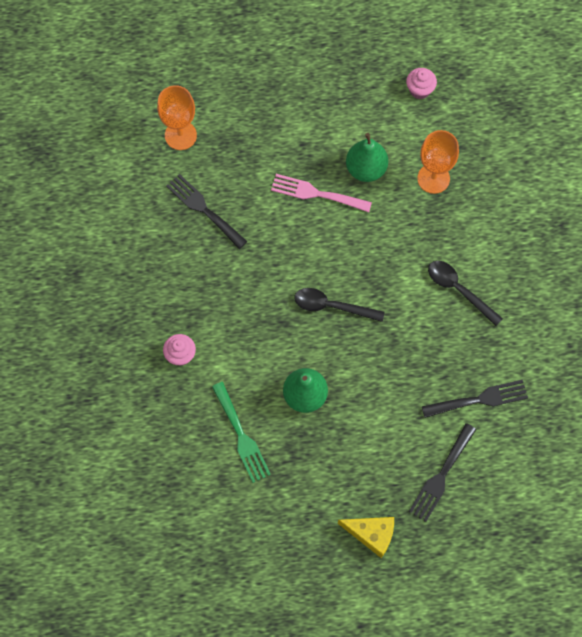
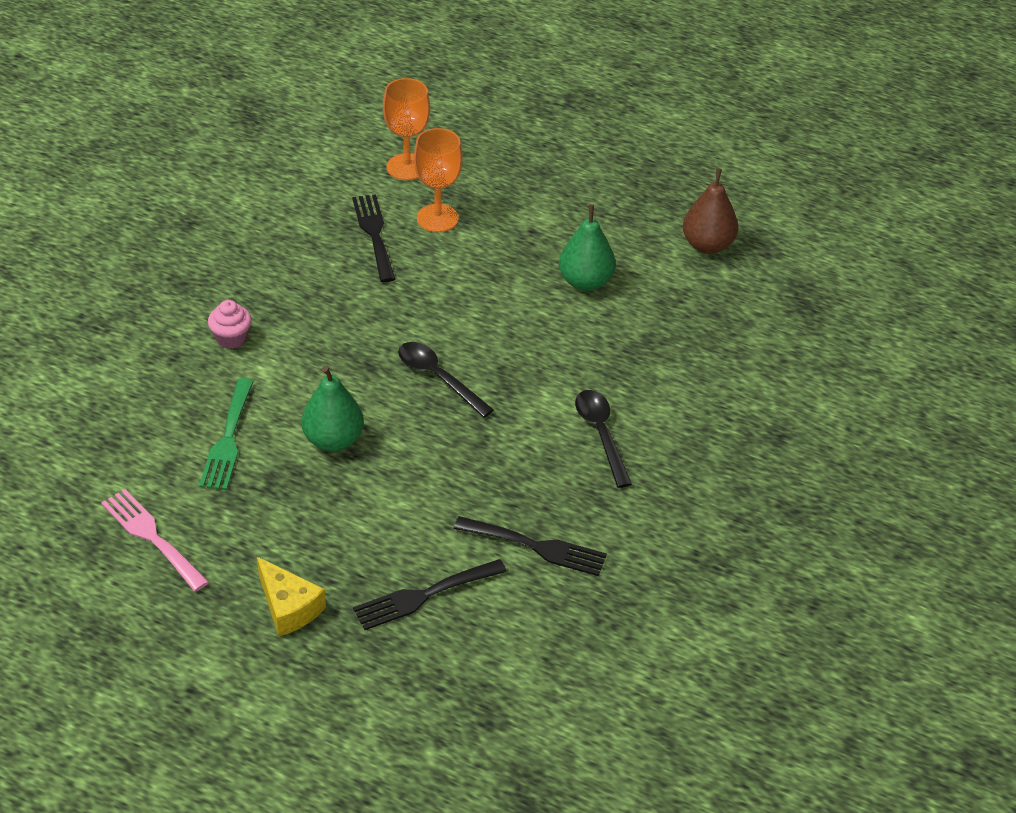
camera: 30 degrees right, 25 degrees down
(316, 193) = (510, 277): pink fork -> pink fork (152, 537)
(420, 90) = (707, 245): pink cupcake -> brown pear
(433, 178) = (657, 324): orange goblet -> orange goblet (437, 218)

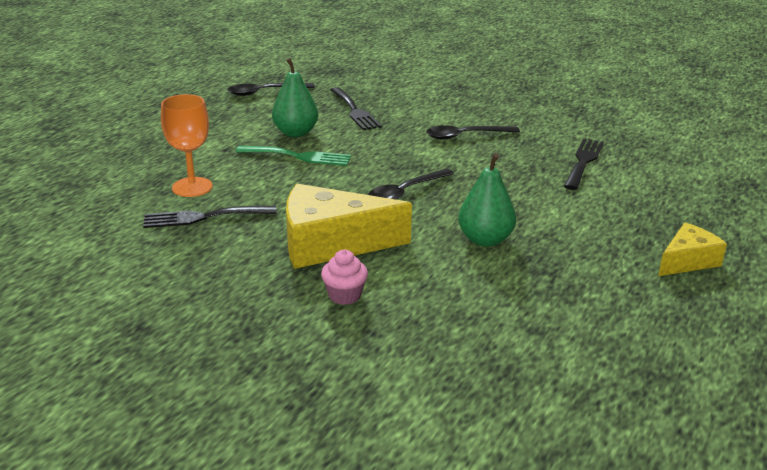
camera: 85 degrees left, 15 degrees down
(152, 537) = (634, 337): pink fork -> none
(228, 439) = (492, 295): green fork -> green fork (298, 156)
(323, 325) = (331, 244): none -> yellow cheese
(406, 167) = (107, 199): orange goblet -> none
(424, 596) = (648, 203): black fork -> black fork (355, 111)
(707, 245) = (265, 92): brown pear -> black spoon

